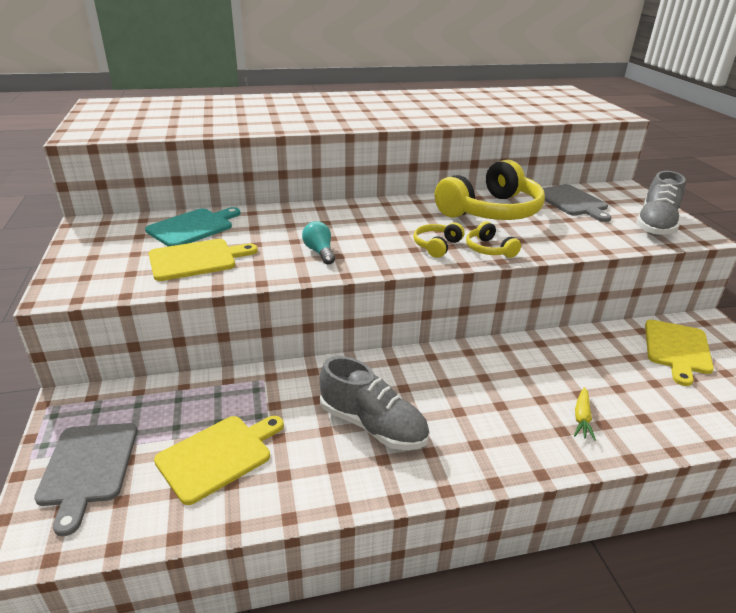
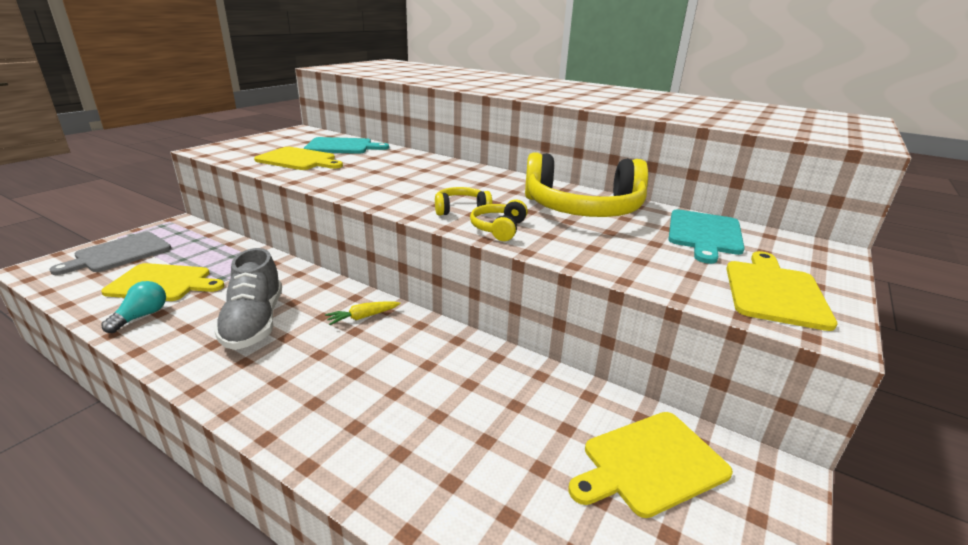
camera: 45 degrees right, 5 degrees down
(319, 252) = (370, 181): turquoise light bulb -> turquoise light bulb (141, 316)
(572, 202) = (704, 234): grey cutting board -> turquoise cutting board
(582, 418) = (393, 432): yellow carrot -> yellow carrot (363, 317)
(655, 225) = (774, 291): grey shoe -> yellow cutting board

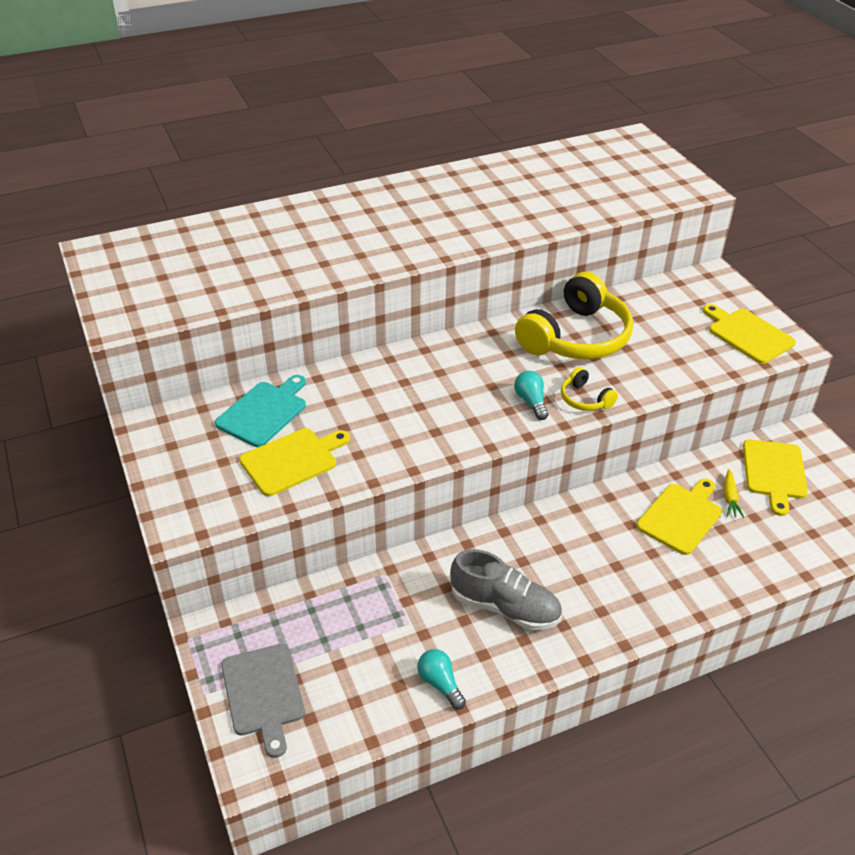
camera: 55 degrees left, 15 degrees up
(163, 283) = (376, 661): yellow cutting board -> yellow cutting board (681, 516)
(363, 317) = (541, 537): yellow carrot -> yellow carrot (730, 498)
(461, 209) = (531, 402): yellow headphones -> turquoise light bulb
(704, 234) = (659, 308): turquoise cutting board -> none

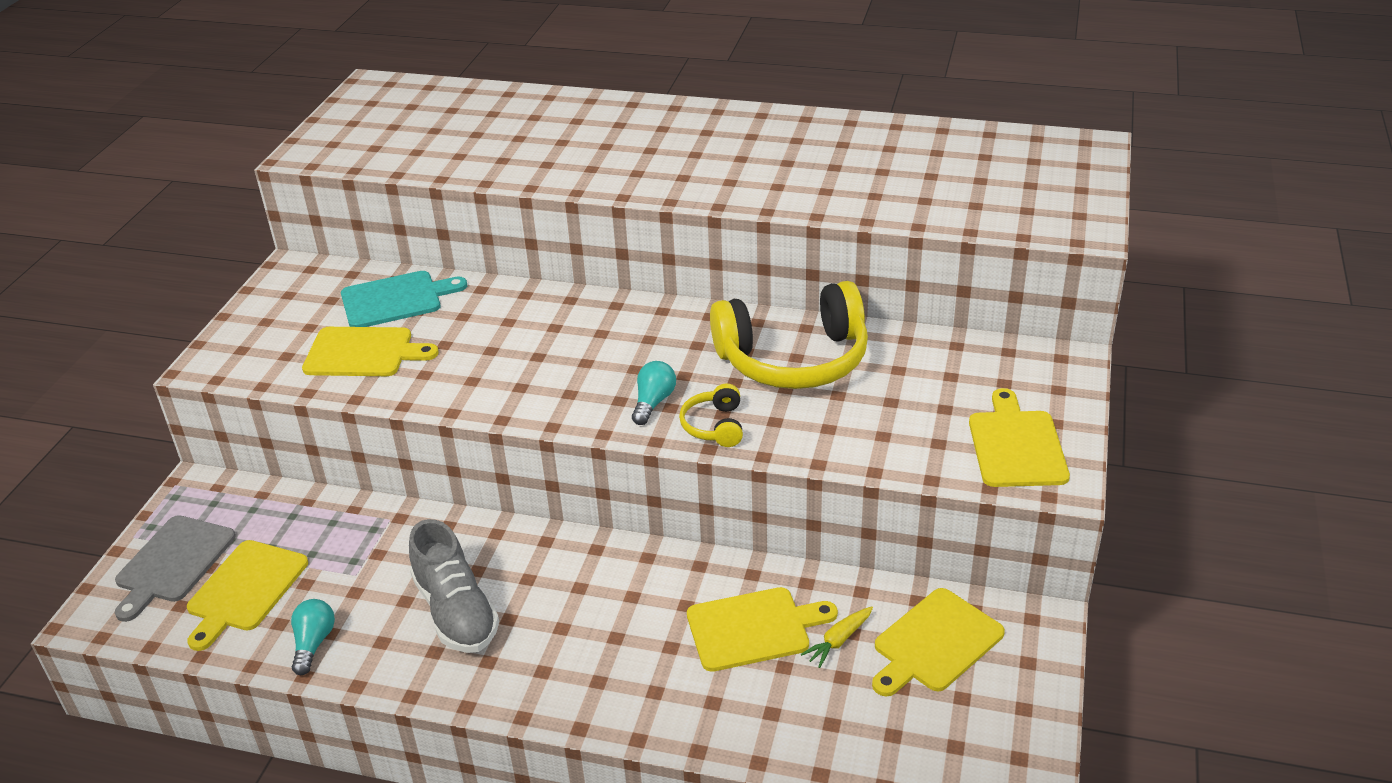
camera: 40 degrees right, 5 degrees down
(344, 679) = (245, 590): none -> yellow cutting board

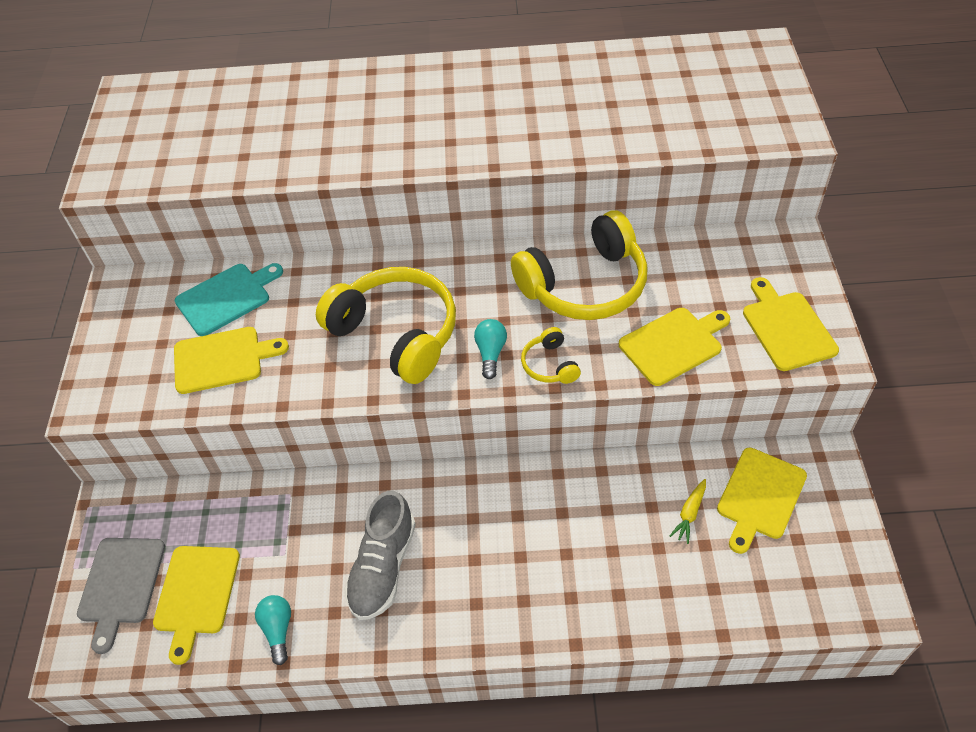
camera: 15 degrees left, 15 degrees up
(456, 611) = (383, 567): grey shoe -> grey shoe turned 60 degrees clockwise
(558, 365) = (396, 333): none -> yellow headphones
(753, 628) = (622, 519): yellow cutting board -> yellow cutting board (673, 344)

